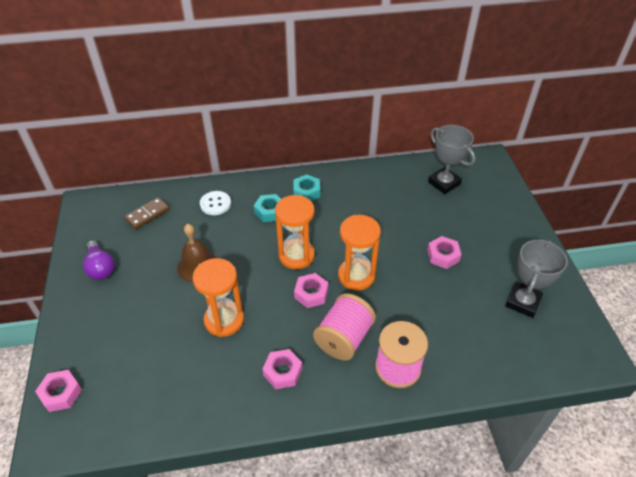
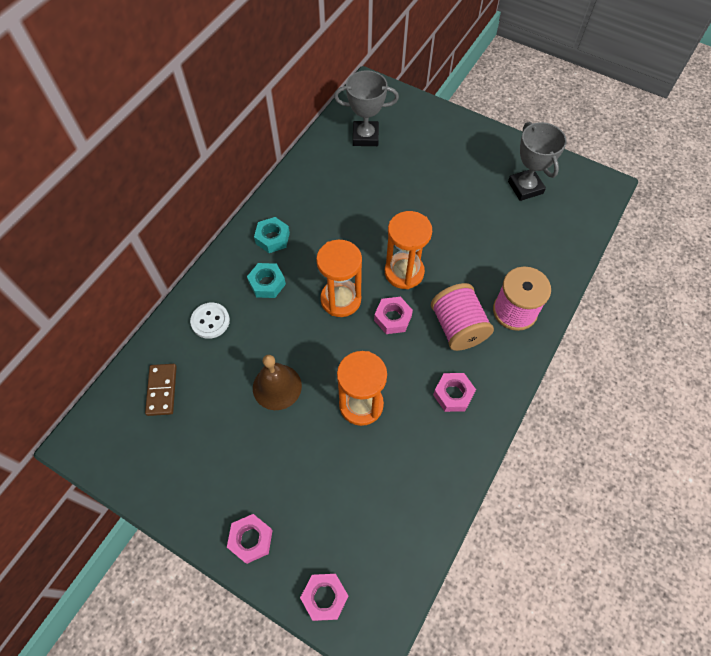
camera: 50 degrees left, 15 degrees up
(100, 267) = (194, 477): purple light bulb -> none
(443, 256) = (439, 199): pink nut -> pink nut (251, 539)

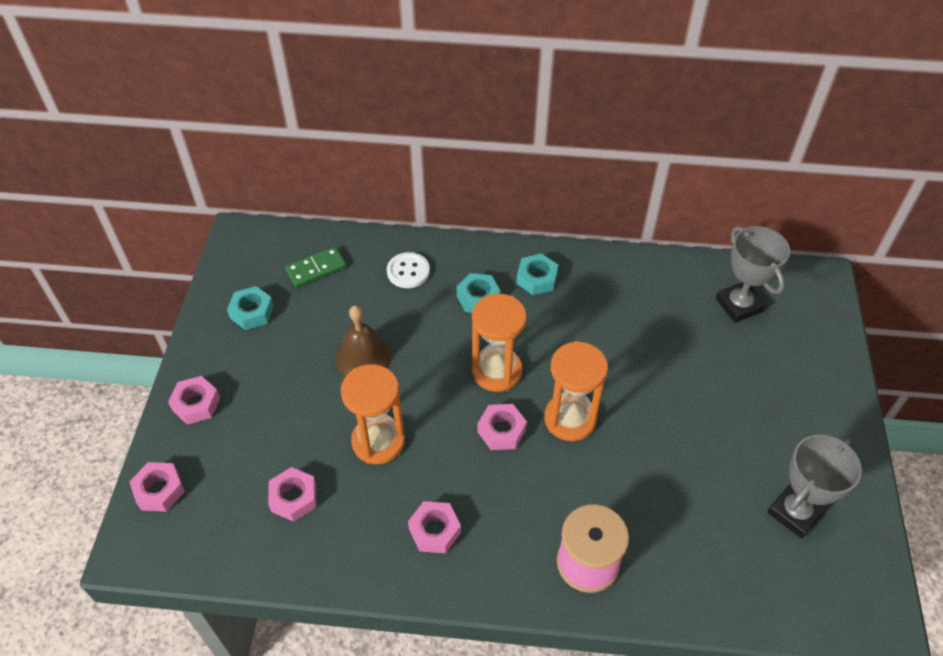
camera: 65 degrees right, 10 degrees down
(162, 390) = (316, 269): brown domino -> green domino
(177, 460) = (252, 312): none -> turquoise nut
(382, 486) = (293, 498): none -> pink nut
(458, 327) = (527, 504): pink spool -> none

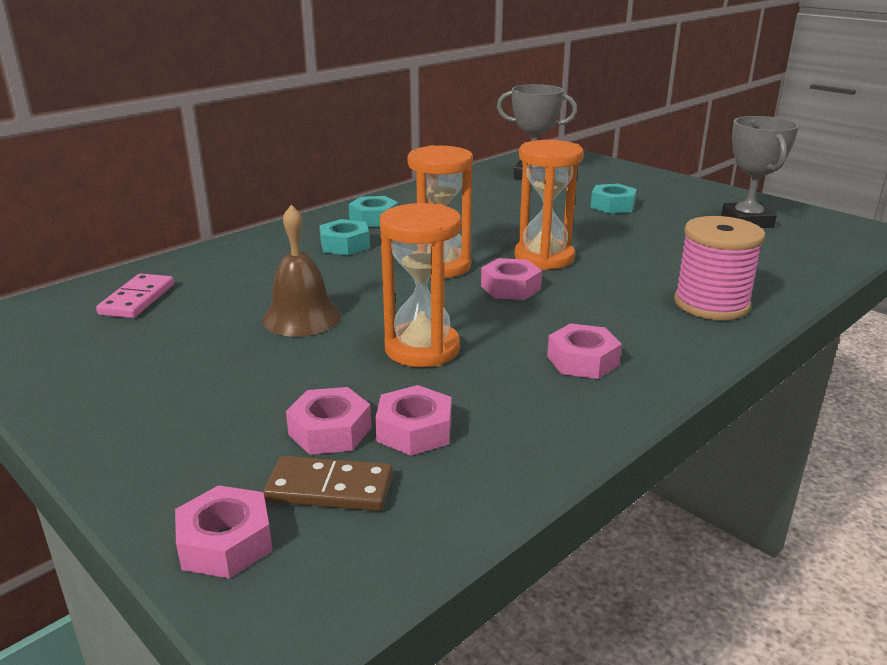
camera: 50 degrees left, 25 degrees down
(196, 404) = (147, 449): pink nut -> pink nut (330, 431)
(221, 499) = (329, 489): none -> brown domino
(252, 312) = (103, 356): turquoise nut -> turquoise nut (612, 205)
(316, 269) = (137, 299): green domino -> pink domino
(408, 271) = (248, 260): white button -> none

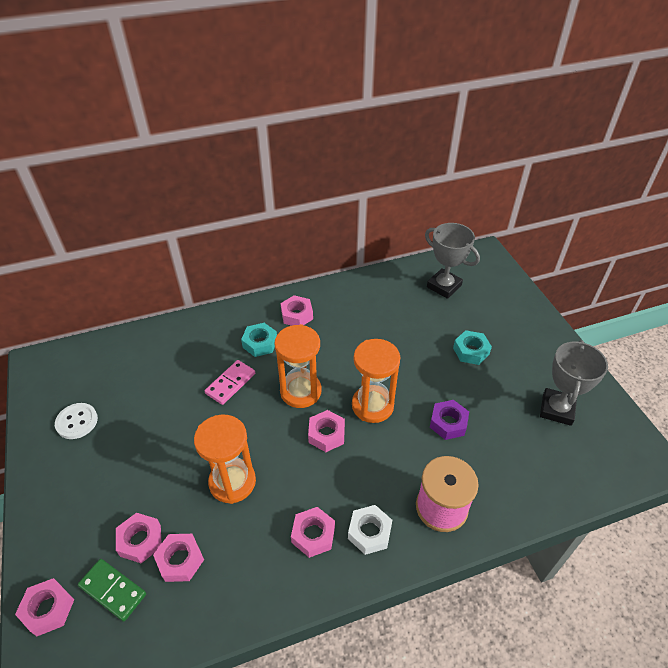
camera: 25 degrees right, 20 degrees up
(109, 357) = (77, 422): none -> white button
(137, 299) = (117, 366): pink domino -> pink domino (230, 383)
(301, 317) = (189, 420): brown bell -> none
(329, 489) = (113, 590): brown domino -> green domino
(374, 219) = (297, 315): turquoise nut -> pink nut
(646, 251) = (448, 423): none -> purple nut
(651, 341) = (369, 532): none -> white nut

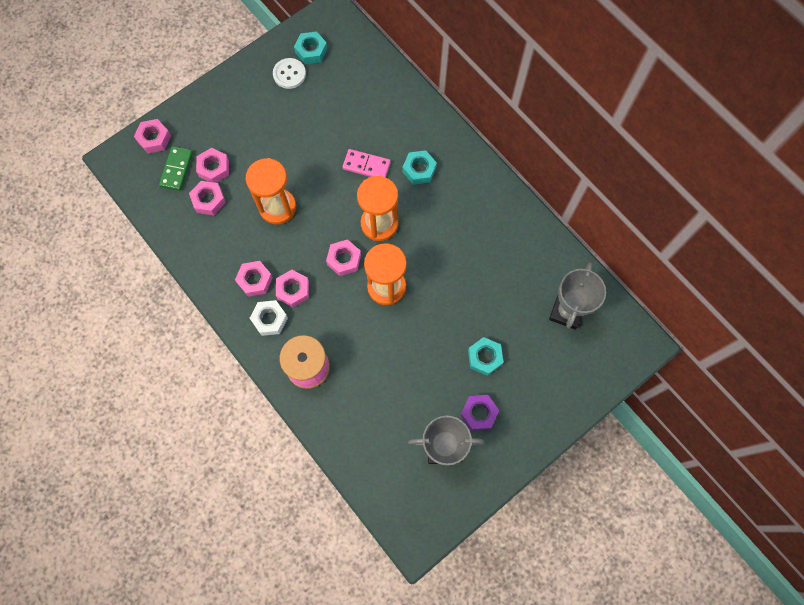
camera: 70 degrees right, 25 degrees up
(65, 393) = (311, 51): none -> turquoise nut
(297, 315) = (466, 187): pink nut -> pink nut (293, 290)
(448, 423) = (391, 355): purple nut -> purple nut (479, 413)

